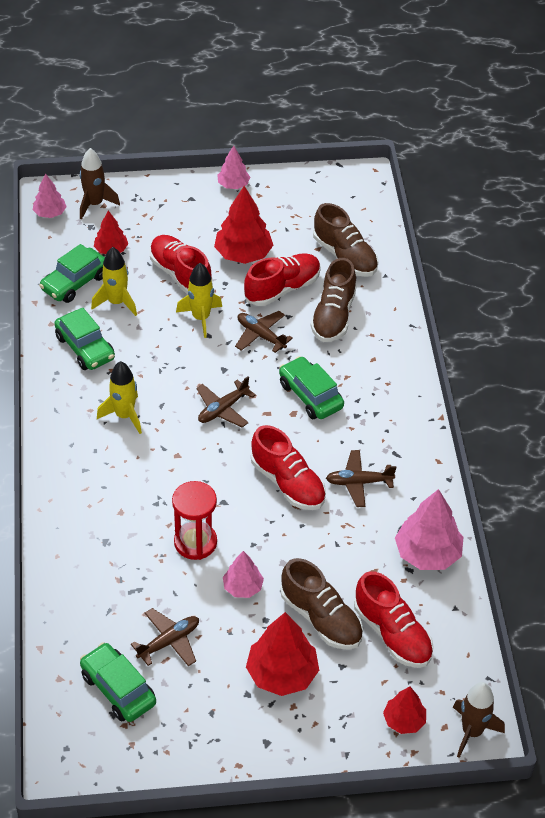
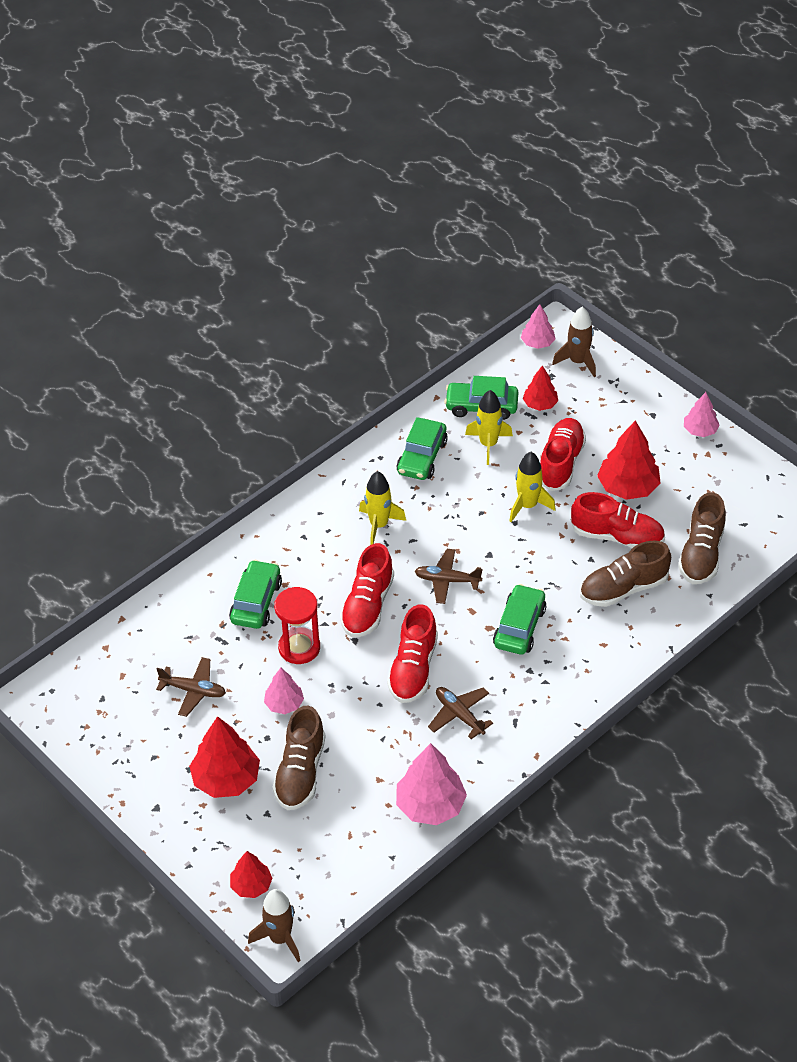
camera: 55 degrees right, 0 degrees up
(118, 689) = (126, 687): green car -> green car (256, 602)
(261, 335) = (550, 555): brown plane -> none
(392, 634) = (327, 829): red shoe -> red shoe (367, 606)

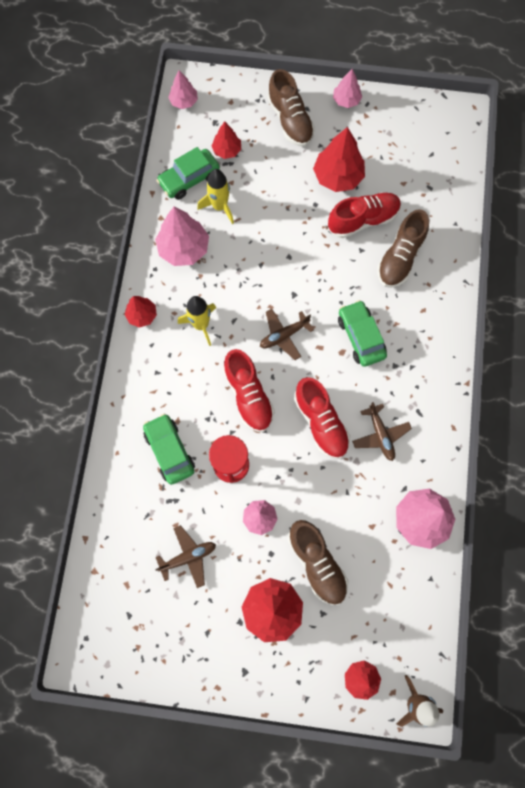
camera: 40 degrees left, 25 degrees up
(333, 485) = (142, 315): none -> red tree
(422, 457) = (183, 248): green car -> pink tree
(459, 715) = (380, 435): brown plane -> brown plane turned 120 degrees counterclockwise
(528, 506) = (286, 237): yellow rocket -> none
(561, 463) = (279, 188): red shoe -> none
(578, 362) = (223, 99): brown rocket -> none
(701, 554) = (425, 196): brown shoe -> brown shoe (290, 120)

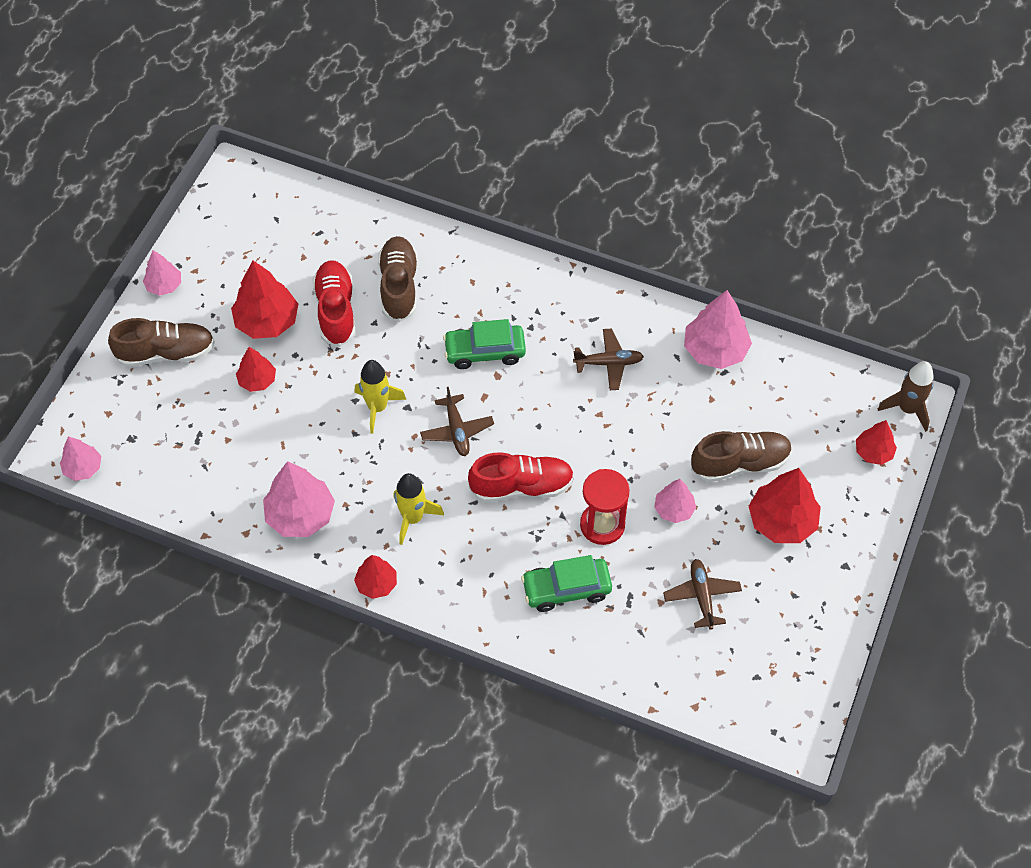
camera: 75 degrees left, 15 degrees down
(189, 179) = (203, 487): green car -> none
(220, 207) = (257, 460): yellow rocket -> yellow rocket (377, 407)
(227, 150) = (179, 434): red tree -> red tree (257, 380)
(321, 422) = (577, 418): red shoe -> none
(400, 258) = (399, 286): brown shoe -> brown shoe turned 135 degrees counterclockwise

